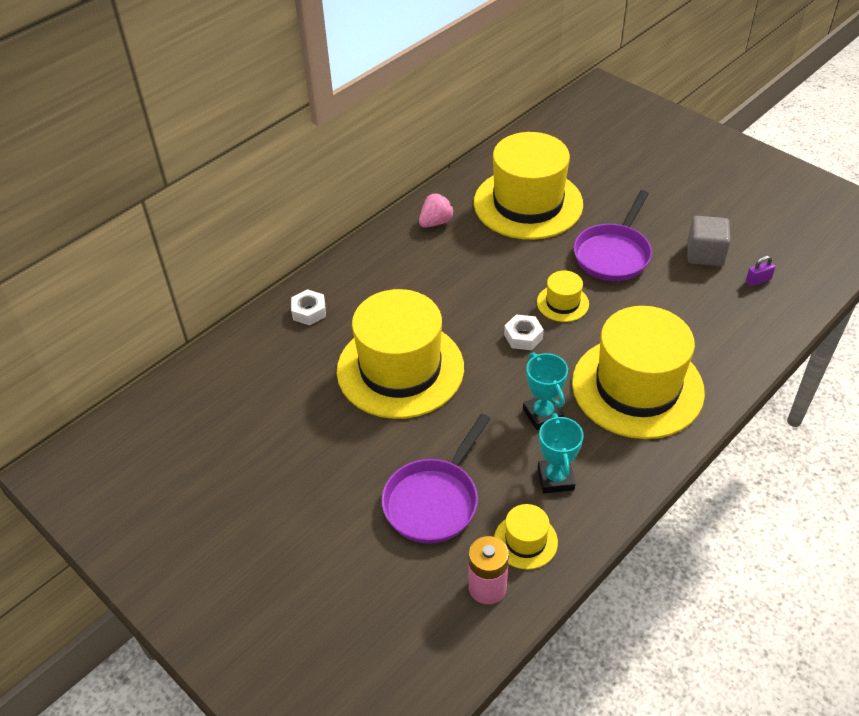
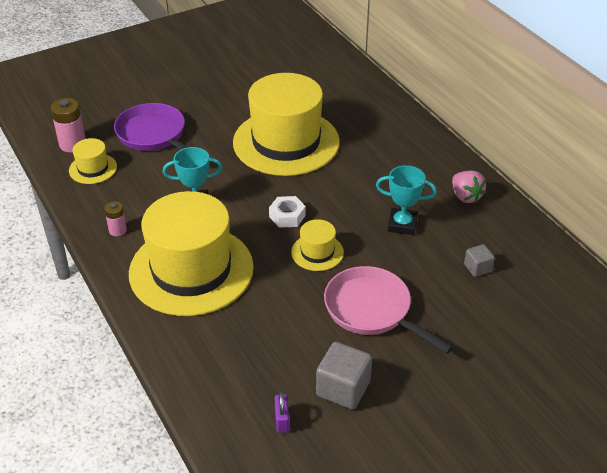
camera: 105 degrees right, 5 degrees down
(309, 311) = (372, 107): white nut -> none
(528, 203) = (477, 268): yellow hat -> grey cube
(555, 479) = (132, 196): turquoise trophy -> turquoise trophy (402, 224)
(613, 254) = (372, 310): purple pan -> pink pan
(616, 470) = (117, 230): none -> pink battery

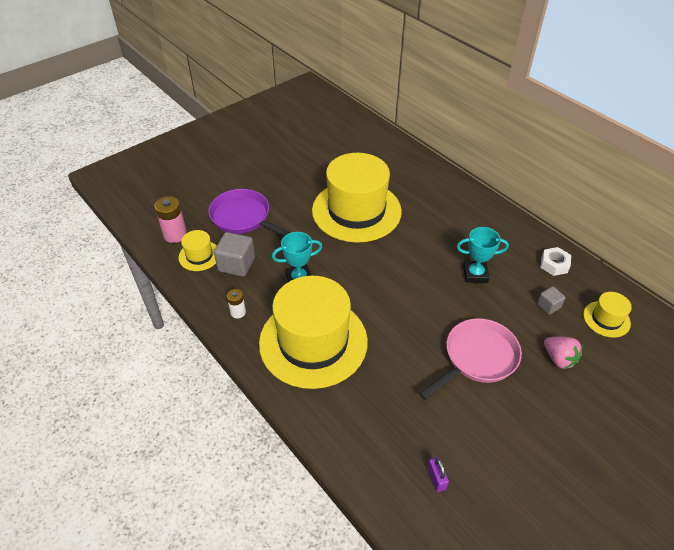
camera: 10 degrees left, 5 degrees up
(117, 230) = (238, 312): pink battery -> white battery
(287, 216) = (379, 279): white nut -> white nut (554, 264)
(317, 252) = (414, 310): yellow hat -> yellow hat (606, 319)
(343, 388) = (478, 438): grey cube -> grey cube (236, 264)
(372, 310) = (477, 358): pink pan -> pink pan turned 105 degrees clockwise
(465, 196) = (517, 242): pink strawberry -> pink strawberry (559, 359)

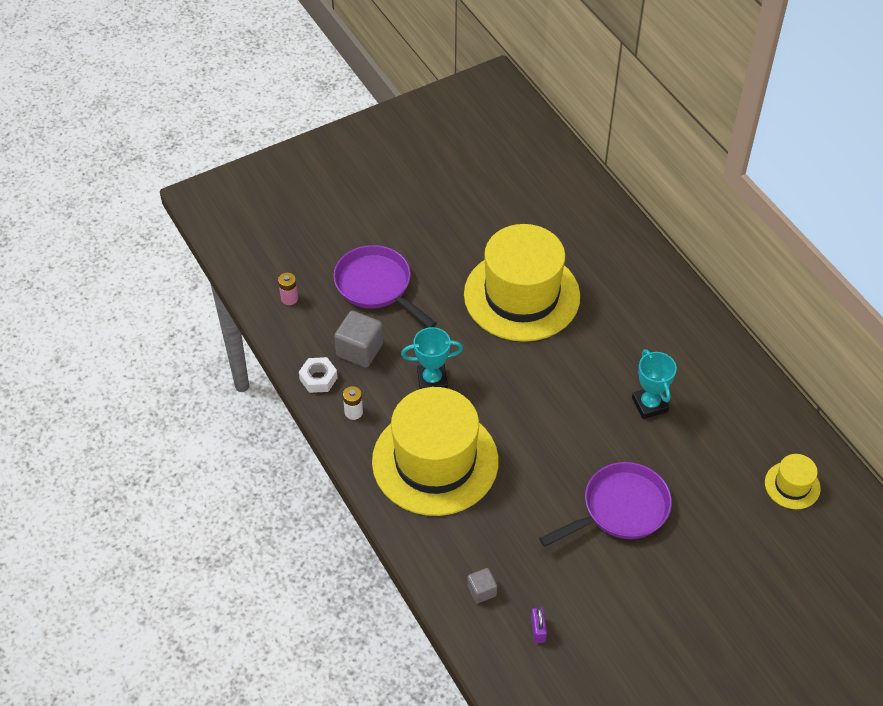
camera: 10 degrees right, 5 degrees up
(175, 235) = (289, 298): pink battery -> pink battery, size x0.60
(199, 256) = (316, 332): yellow hat -> none
(475, 274) = (649, 405): turquoise trophy -> turquoise trophy turned 60 degrees clockwise
(477, 358) = (620, 509): pink pan -> purple pan
(548, 306) = (727, 458): grey cube -> grey cube (481, 591)
(554, 264) = (753, 406): white nut -> white nut (318, 378)
(559, 359) = (716, 524): pink strawberry -> none

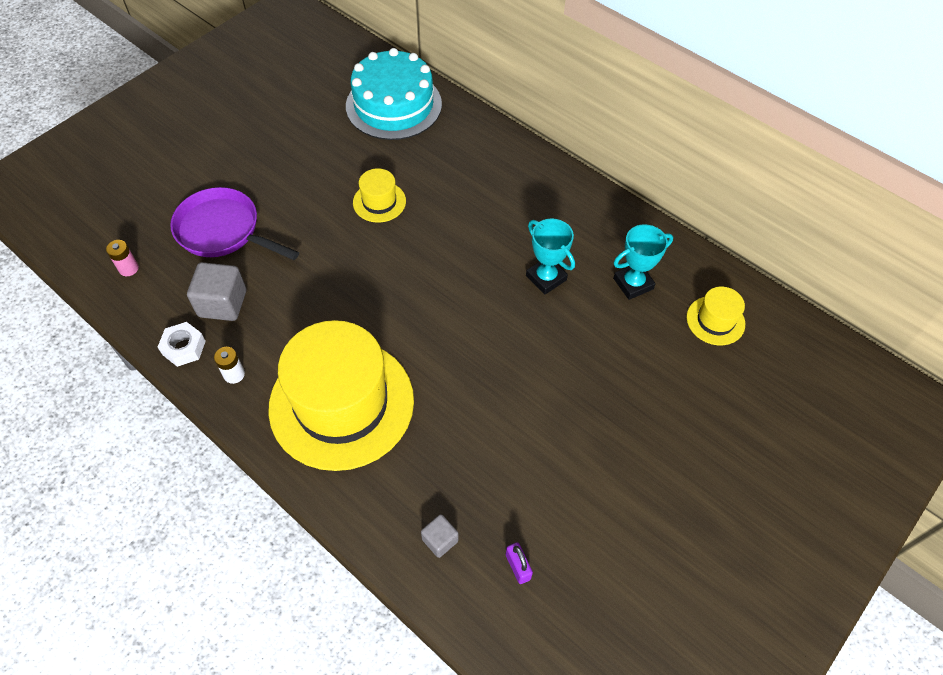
camera: 20 degrees left, 5 degrees up
(432, 380) = (312, 315): turquoise trophy -> turquoise trophy (633, 284)
(521, 295) = (379, 202): yellow hat -> yellow hat, size x0.43
(565, 205) = (394, 105): none -> turquoise cake
(620, 509) = (557, 397): purple pan -> none

